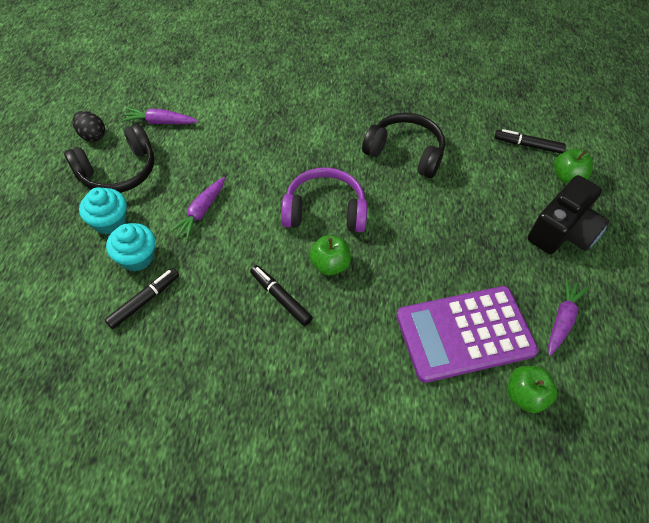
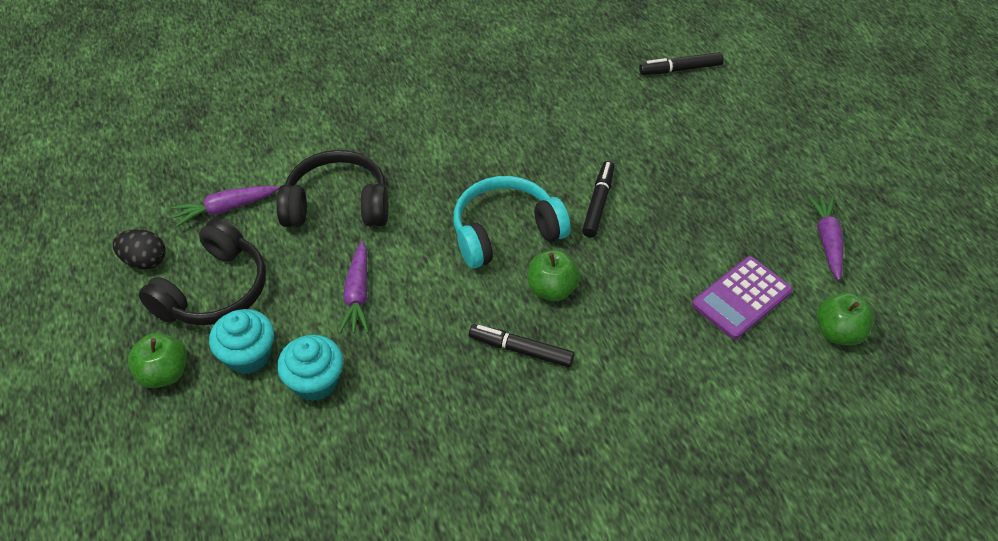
camera: 25 degrees left, 5 degrees down
(144, 300) = (361, 426): black marker -> black marker (598, 203)
(324, 211) = (505, 232): purple headphones -> turquoise headphones
(405, 153) = (553, 129): black headphones -> black headphones (337, 205)
(465, 334) = (742, 298): purple calculator -> purple calculator, size x0.60
(562, 231) = (772, 149): black camera -> none
(567, 177) = (742, 89): green apple -> green apple (164, 373)

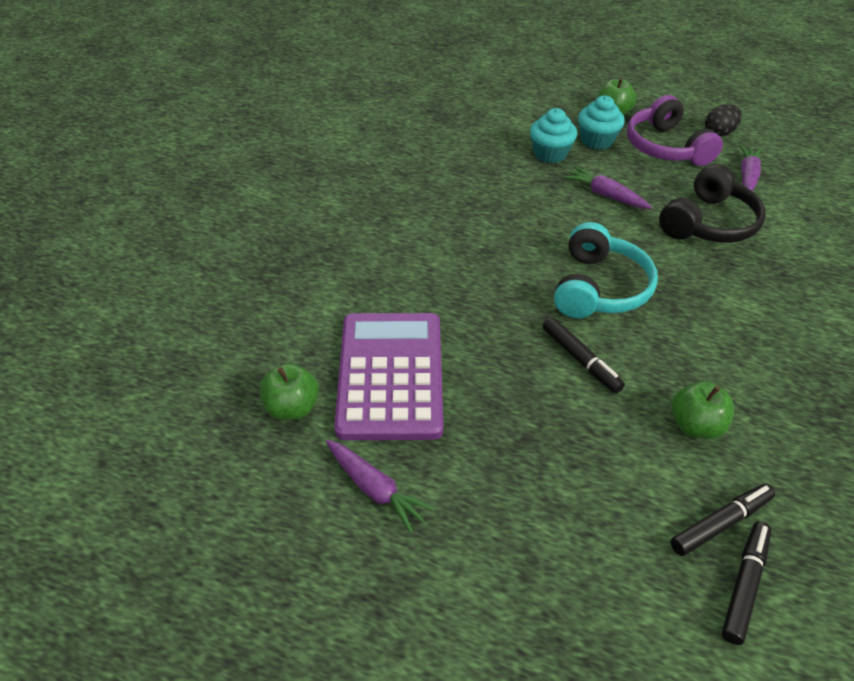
camera: 130 degrees right, 5 degrees down
(214, 290) = (666, 147): black headphones -> purple headphones
(521, 350) = (481, 236): black marker -> black marker (720, 523)
(552, 289) = (516, 279): green apple -> green apple (695, 426)
(742, 298) = (390, 375): purple calculator -> purple calculator, size x1.66

